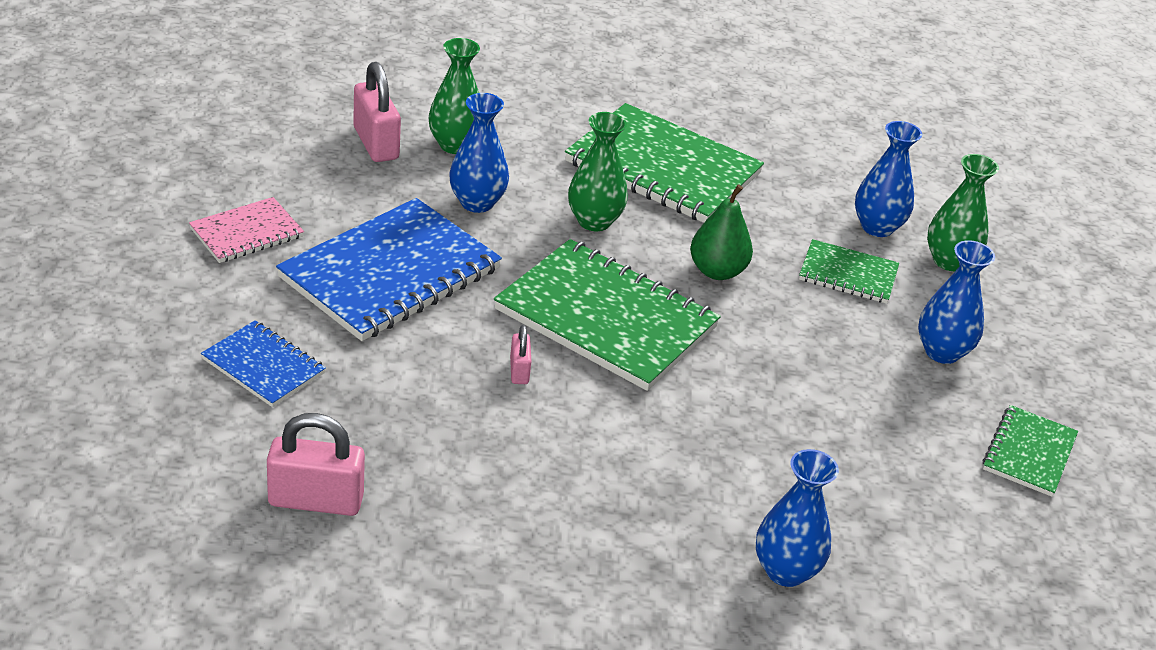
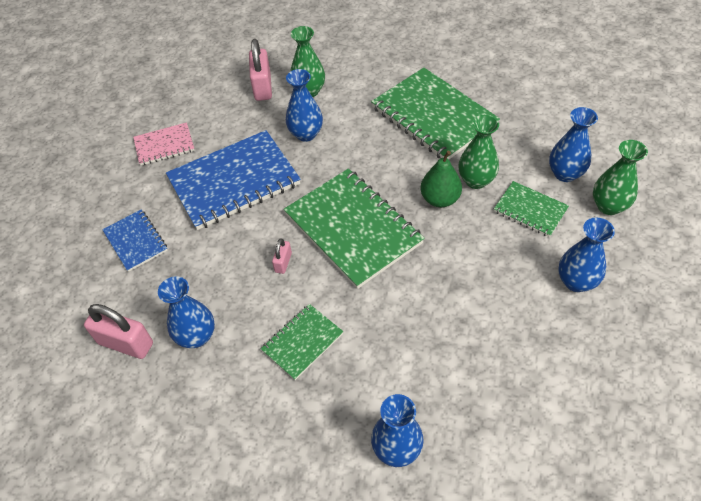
camera: 25 degrees right, 15 degrees up
(428, 478) = (196, 336): none -> blue vase
(594, 221) = (373, 153): green vase -> green vase (476, 180)
(1029, 453) = (612, 377): green notebook -> green notebook (302, 342)

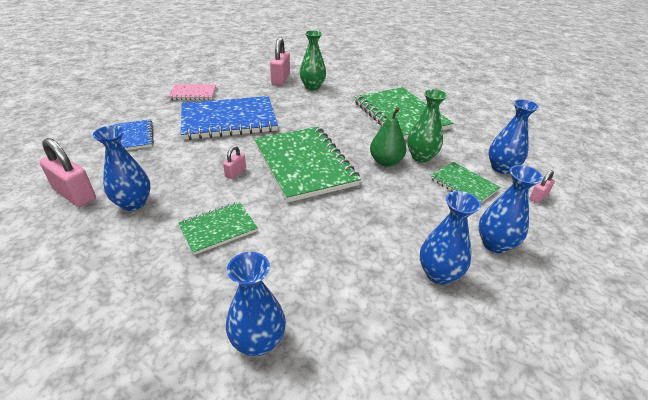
camera: 10 degrees right, 15 degrees down
(306, 134) = (297, 106): blue vase -> blue vase (439, 274)
(608, 206) = (538, 197): green vase -> pink padlock

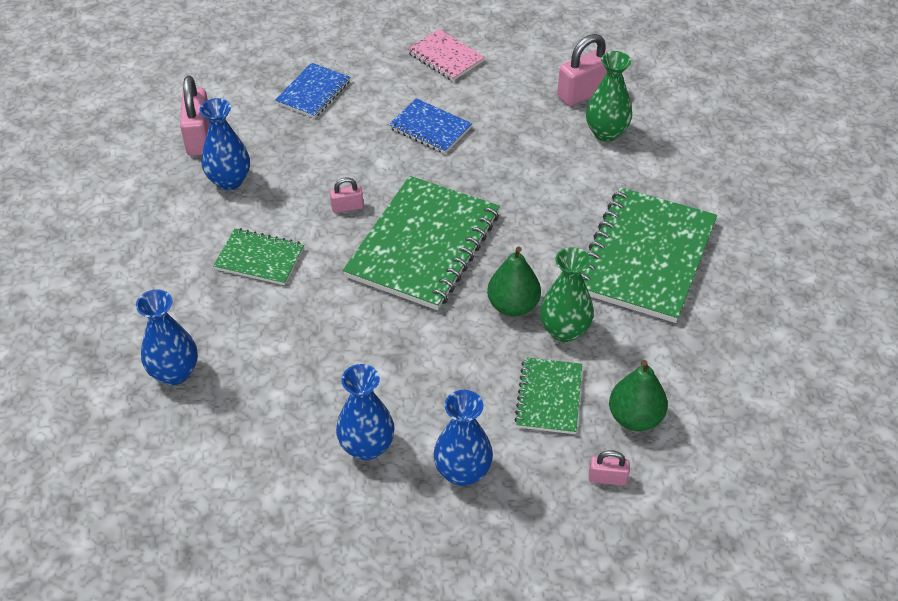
camera: 50 degrees right, 10 degrees up
(229, 120) = (430, 128): blue notebook -> blue notebook, size x0.52
(501, 168) = (635, 417): blue vase -> green pear

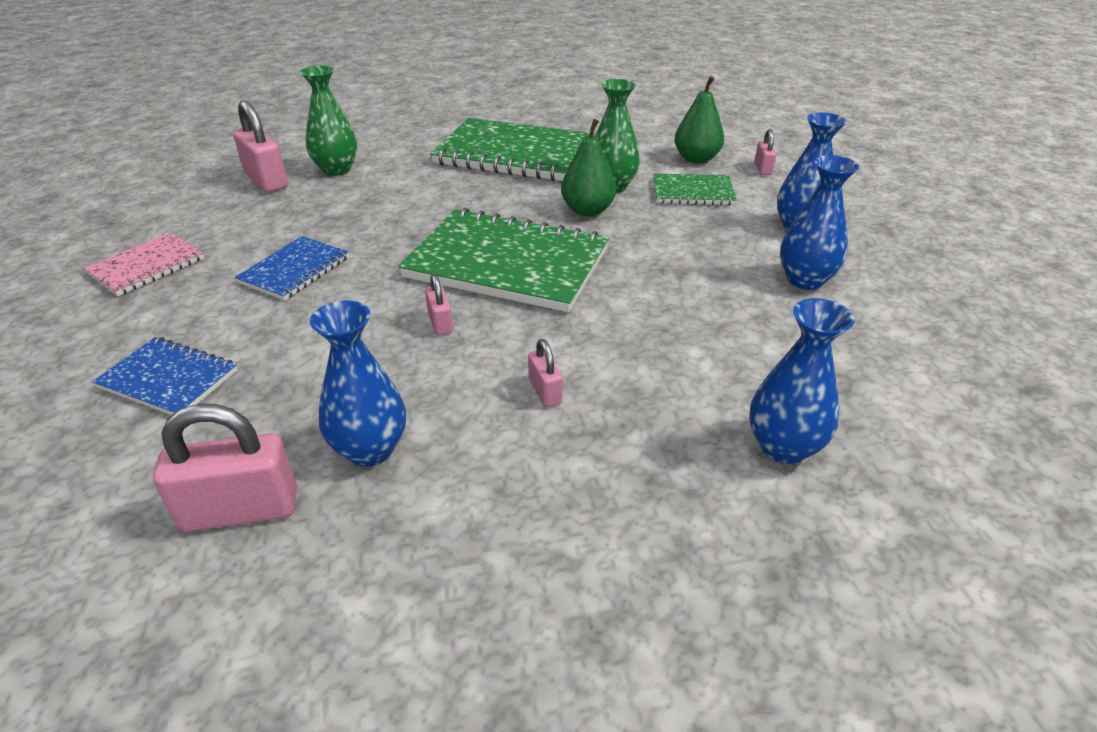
camera: 95 degrees left, 10 degrees down
(259, 259) = (545, 391): green notebook -> pink padlock

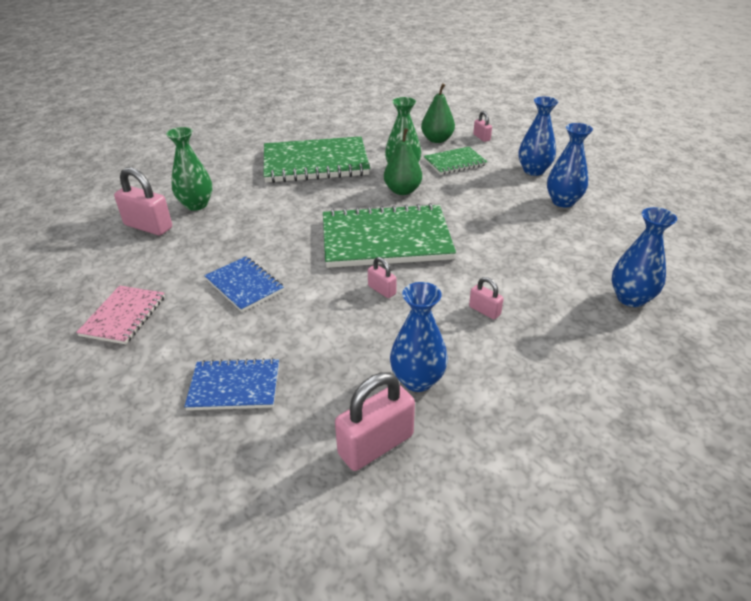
camera: 25 degrees left, 0 degrees up
(295, 270) = (244, 285): blue notebook -> blue notebook turned 45 degrees counterclockwise

